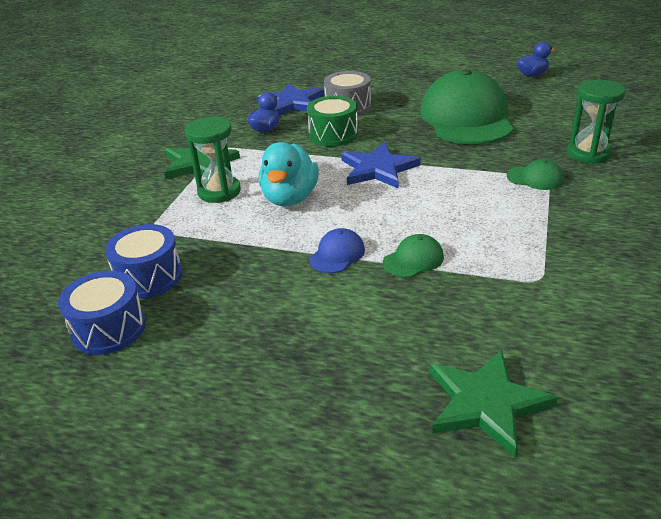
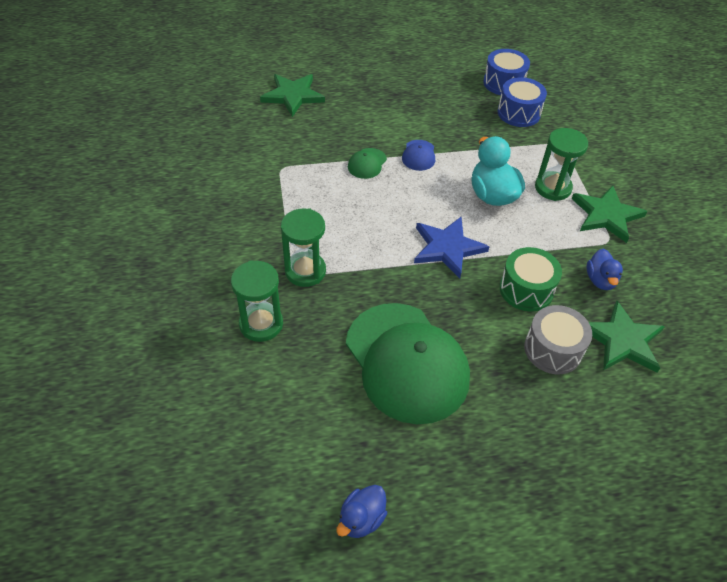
camera: 150 degrees right, 15 degrees up
(292, 103) = (622, 340): blue star -> green star
(535, 178) = (305, 271): green cap -> green hourglass

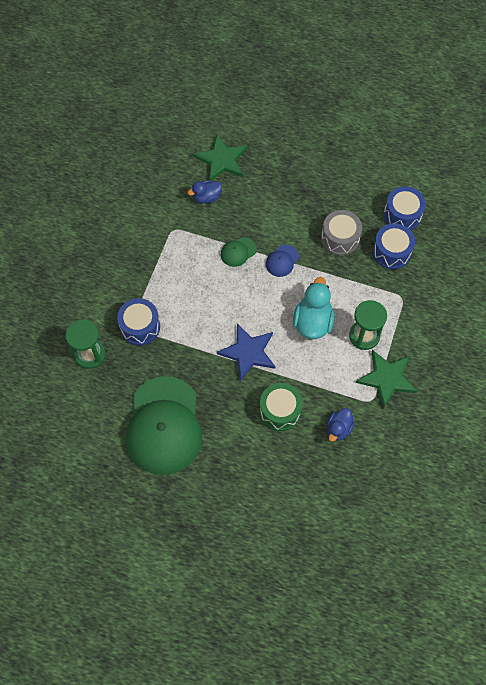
camera: 30 degrees right, 15 degrees up
(305, 271) = (140, 327): green hourglass -> blue drum
(361, 519) = (76, 510): blue duck -> blue duck (206, 197)
(553, 349) = (265, 463): grey drum -> grey drum (340, 238)
(622, 340) = (317, 480): green star -> none

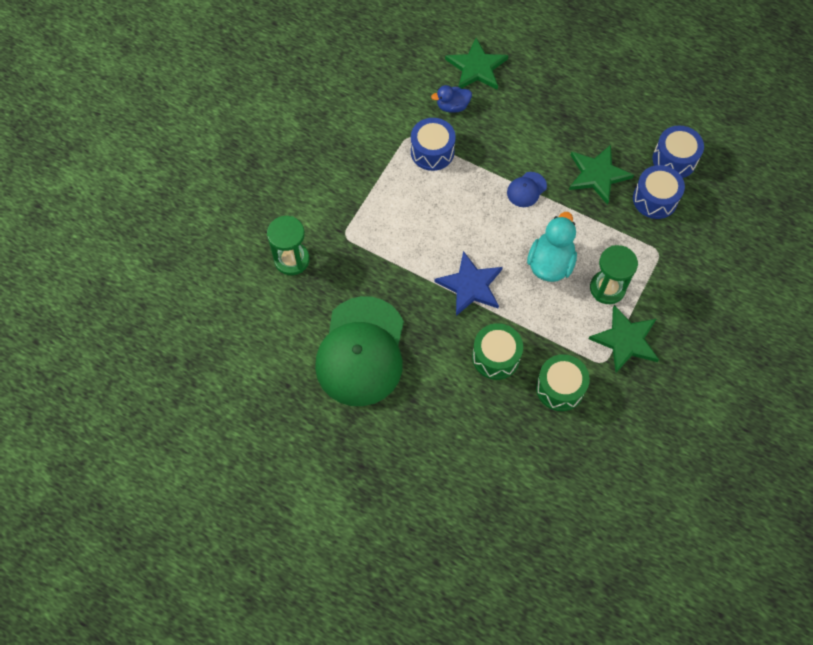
camera: 10 degrees right, 0 degrees up
(140, 327) = (353, 238): blue drum -> blue drum (432, 152)
(238, 252) = (478, 172): green cap -> none
(338, 429) = (560, 388): blue duck -> green drum
(340, 238) = (597, 175): grey drum -> green star

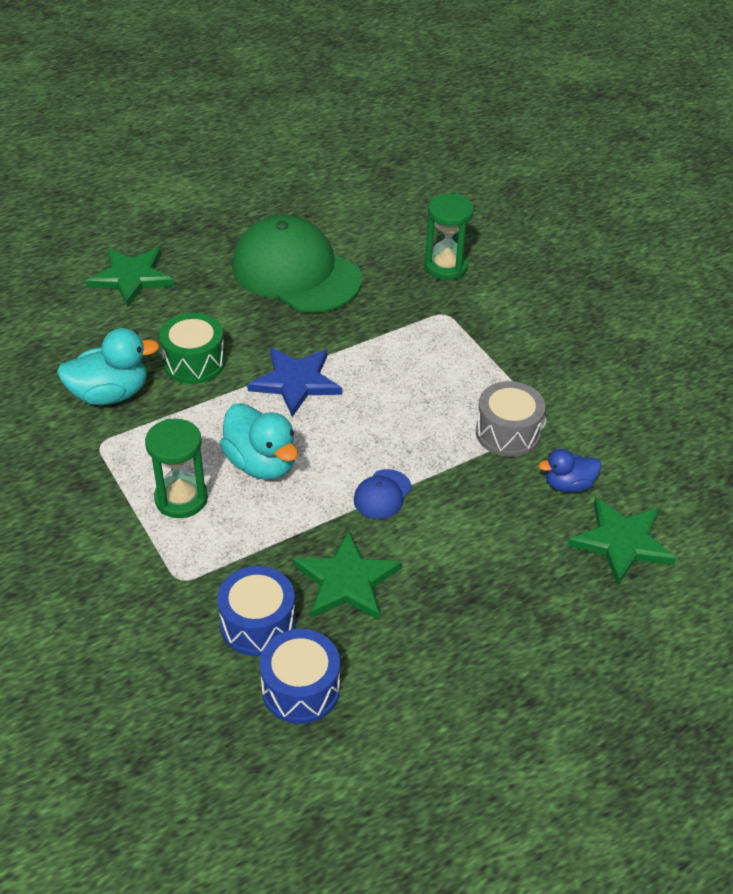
camera: 120 degrees right, 20 degrees down
(432, 152) = (508, 433): blue drum -> grey drum
(452, 106) = (568, 485): blue duck -> blue duck turned 120 degrees counterclockwise
(526, 189) = (382, 494): blue cap -> blue cap turned 135 degrees counterclockwise
(560, 388) = (110, 394): green drum -> turquoise duck
(626, 340) = (103, 478): green star -> green star (131, 278)

